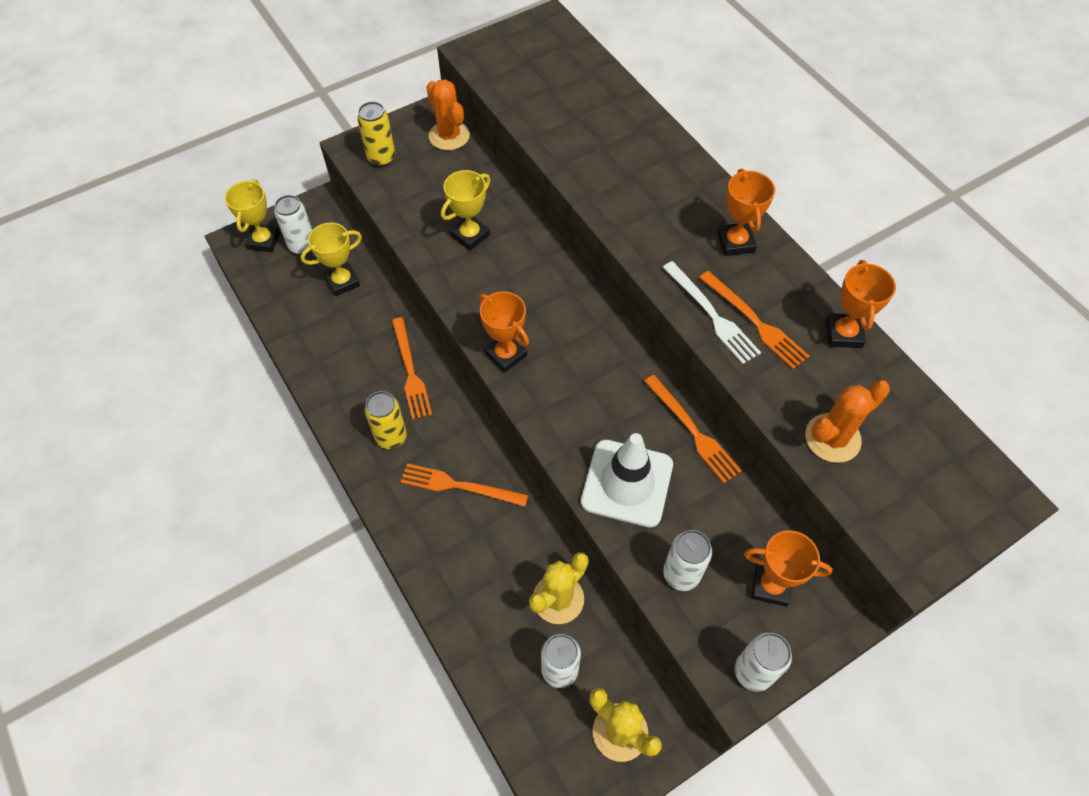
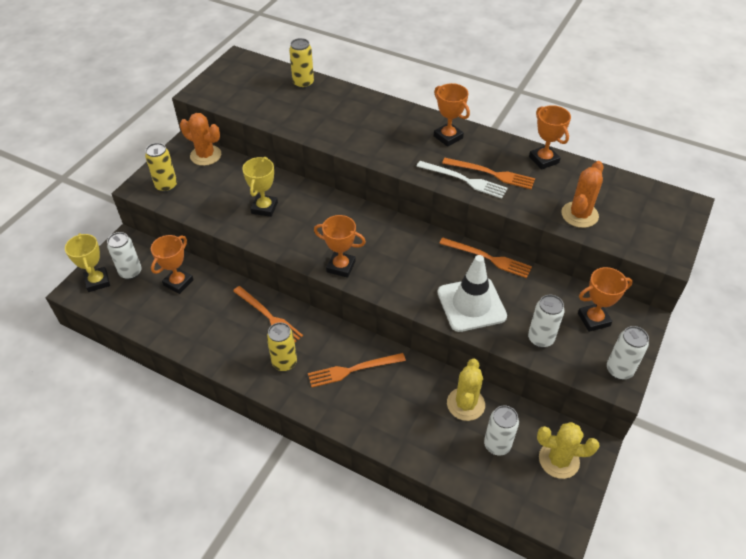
camera: 30 degrees left, 10 degrees down
(342, 282) = (178, 282): yellow trophy -> orange trophy
(603, 87) = (303, 83): none -> yellow can

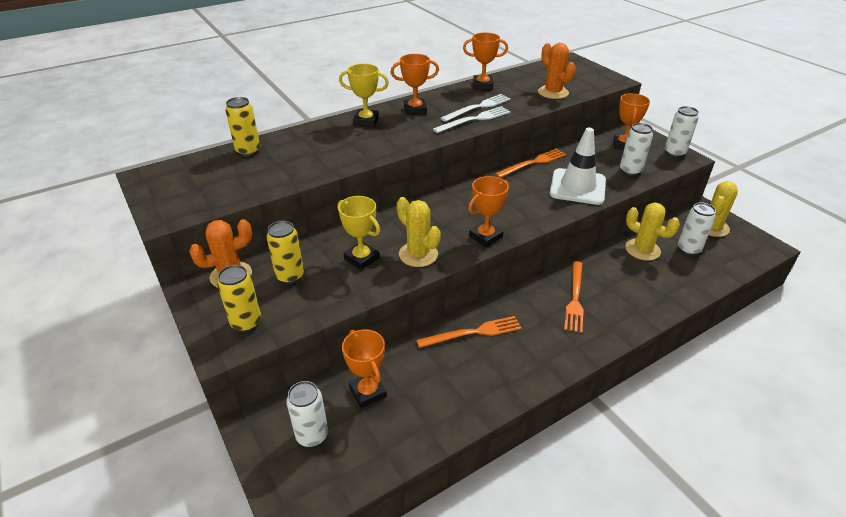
camera: 60 degrees left, 10 degrees down
(97, 281) = (297, 478): yellow trophy -> yellow trophy (366, 121)
(284, 363) = (541, 341): yellow can -> yellow can (290, 276)
(290, 236) = (418, 254): none -> yellow cactus
(491, 174) = (478, 107): orange fork -> white fork

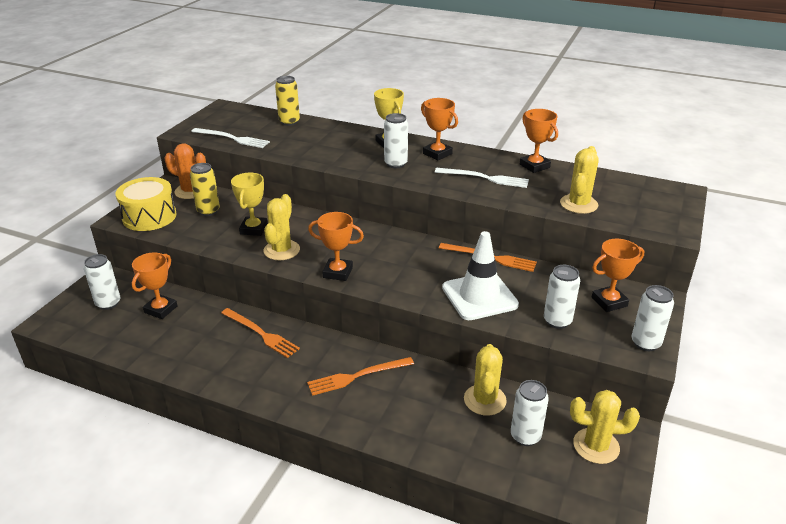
camera: 55 degrees right, 5 degrees down
(246, 323) = (149, 217): yellow can -> yellow drum
(408, 131) = (395, 164): none -> white can
(474, 119) = (458, 184): white fork -> white fork (232, 138)
(553, 92) = (578, 204): orange cactus -> yellow cactus

